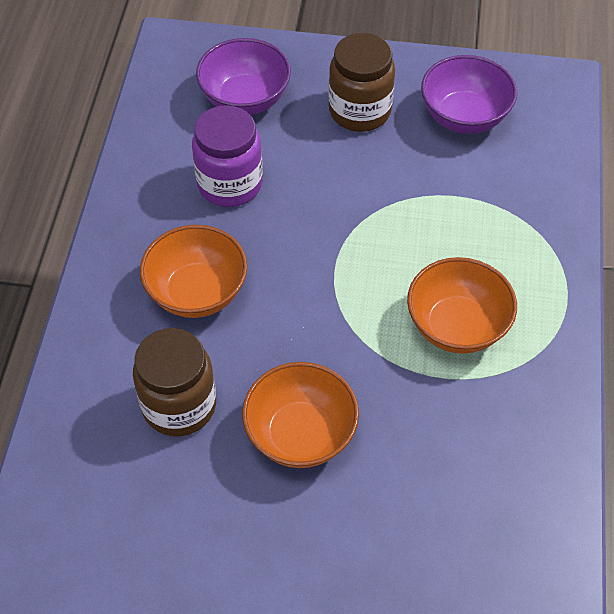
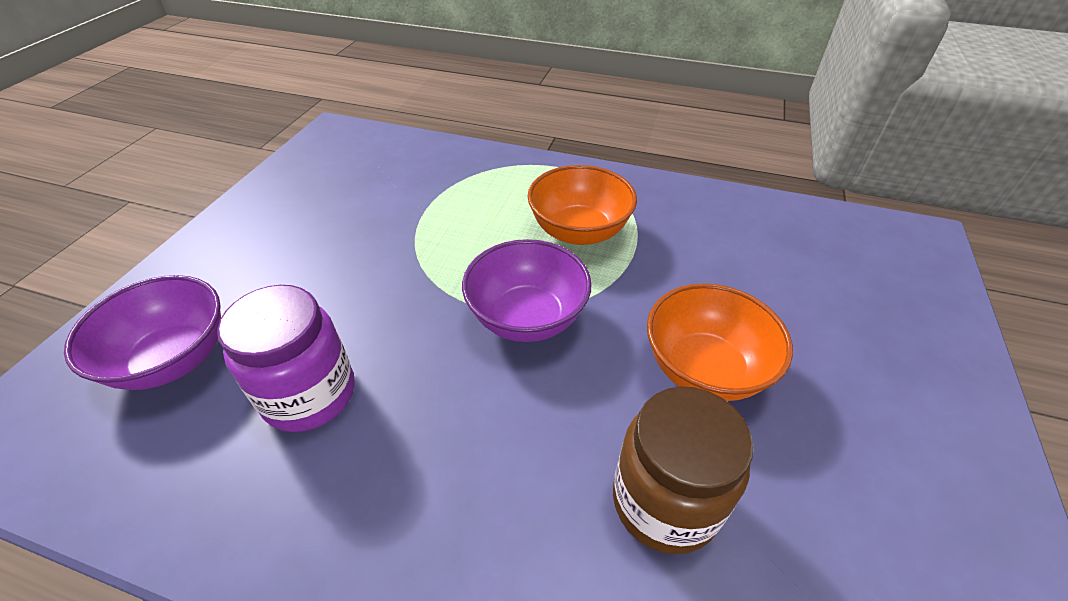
camera: 80 degrees left, 10 degrees down
(197, 292) = (479, 457): orange bowl -> none
(360, 111) = (274, 256): brown jar -> none
(464, 117) = (334, 187): purple bowl -> purple bowl (527, 317)

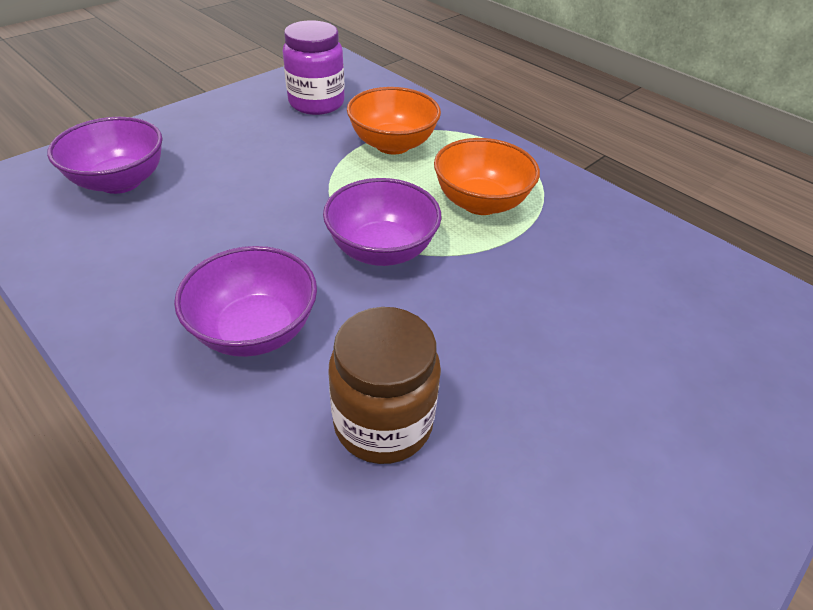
camera: 25 degrees right, 0 degrees up
(309, 394) = (186, 238): purple jar -> purple jar (316, 103)
(467, 466) = (255, 330): none -> purple bowl
(704, 369) = (502, 347): orange bowl -> orange bowl (392, 144)

